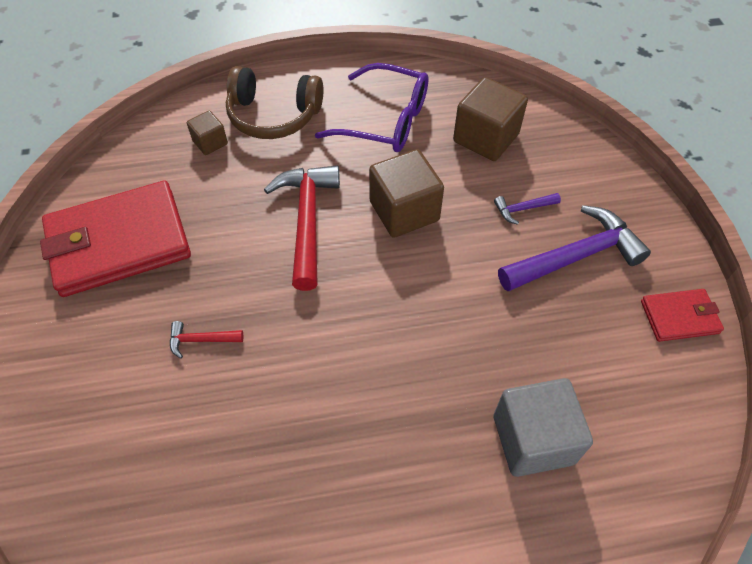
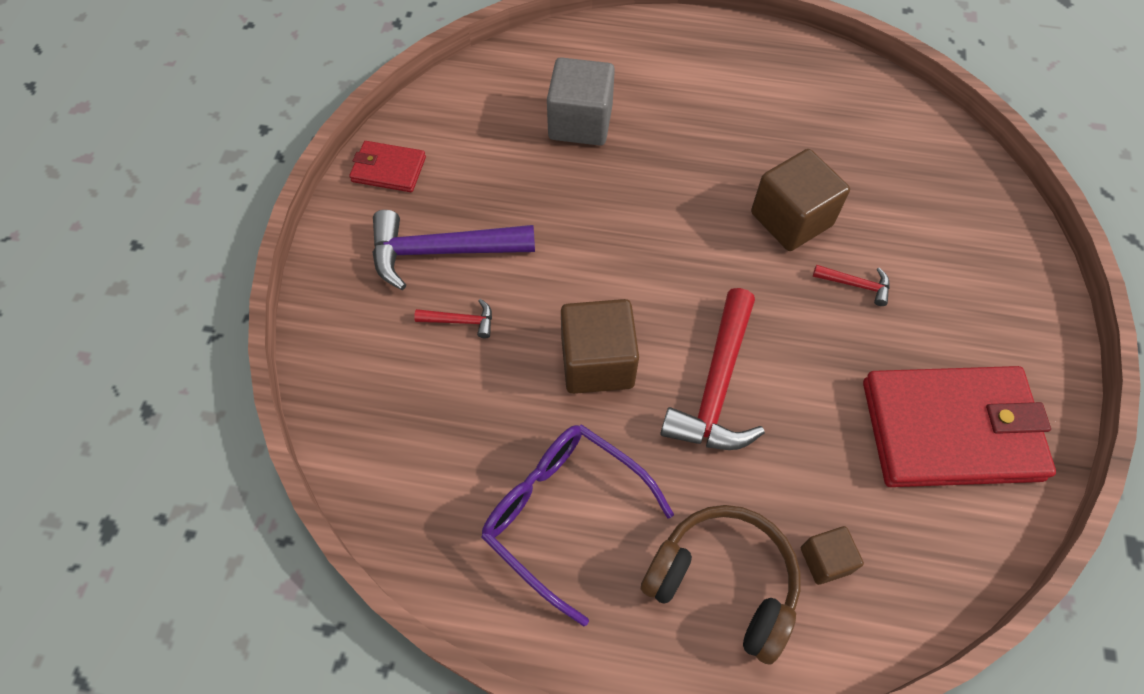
camera: 160 degrees left, 5 degrees up
(486, 138) = (444, 436): brown cube -> brown cube (791, 219)
(522, 209) = (461, 321): purple hammer -> red hammer

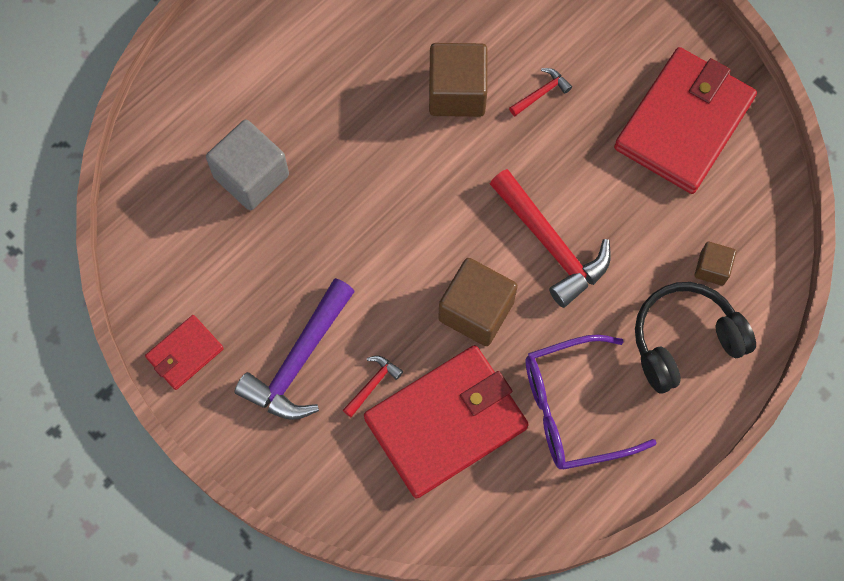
camera: 55 degrees left, 10 degrees up
(466, 405) = (446, 423): none -> red wallet
(723, 582) = (684, 340): brown headphones -> black headphones

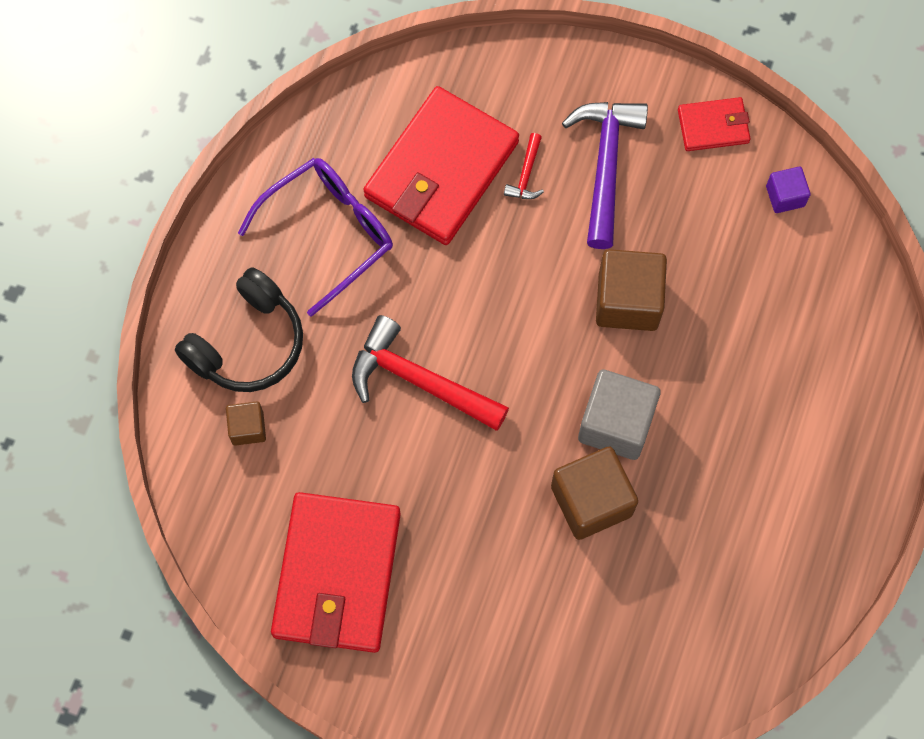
camera: 155 degrees right, 0 degrees up
(161, 263) = (785, 196): none -> purple cube
(185, 353) = (713, 126): red wallet -> red wallet turned 60 degrees clockwise
(251, 176) = (750, 317): grey cube -> grey cube (616, 423)
(476, 310) = (462, 283): brown cube -> brown cube (628, 301)
(541, 93) = (502, 540): red hammer -> none

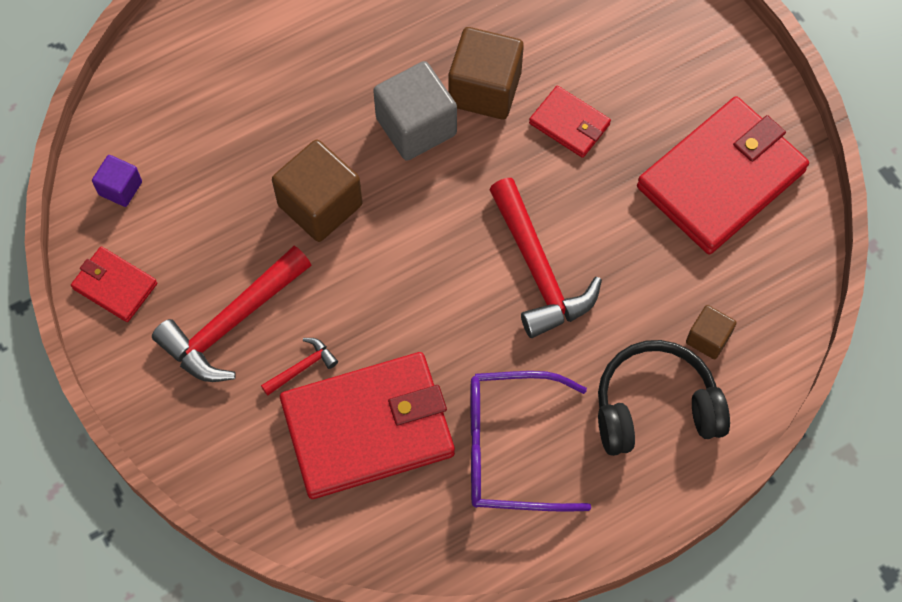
camera: 140 degrees left, 5 degrees down
(497, 525) = (569, 124): none -> red wallet
(605, 165) = (231, 323): purple hammer -> red hammer

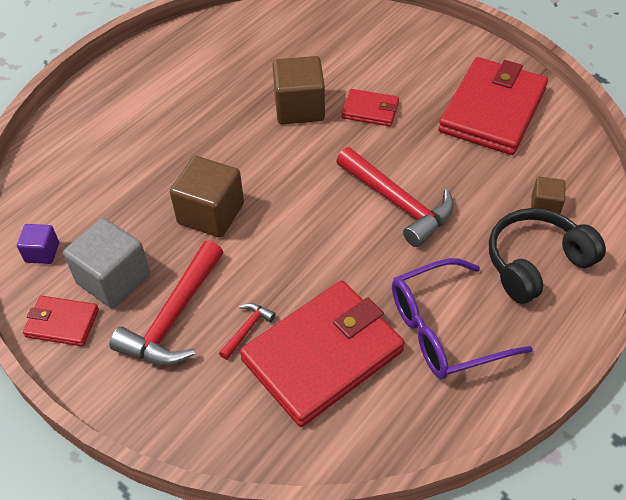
camera: 20 degrees left, 15 degrees down
(416, 126) = (260, 143): grey cube -> grey cube (114, 279)

